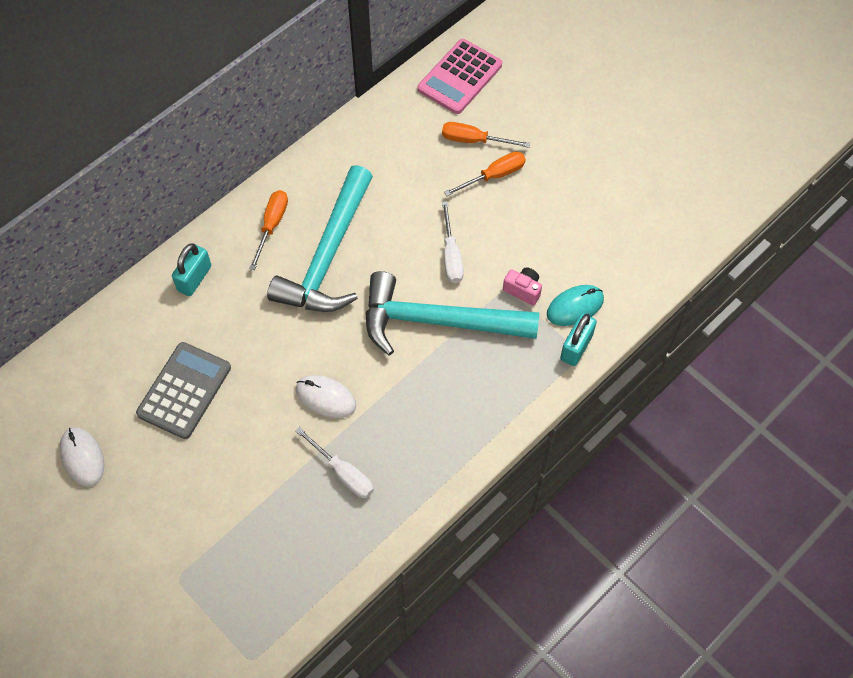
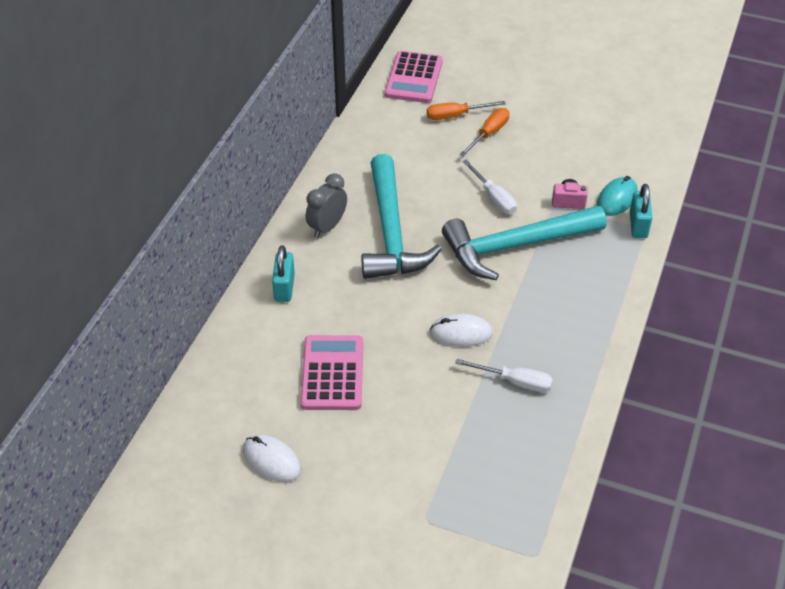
camera: 25 degrees left, 15 degrees down
(184, 390) = (332, 373): grey calculator -> pink calculator
(272, 225) = (327, 227): orange screwdriver -> grey clock

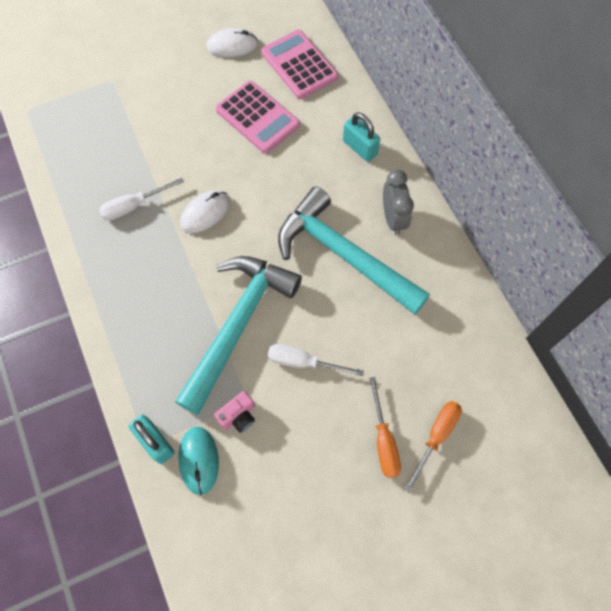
camera: 135 degrees right, 20 degrees up
(414, 78) = (528, 453): pink calculator -> pink calculator (299, 65)

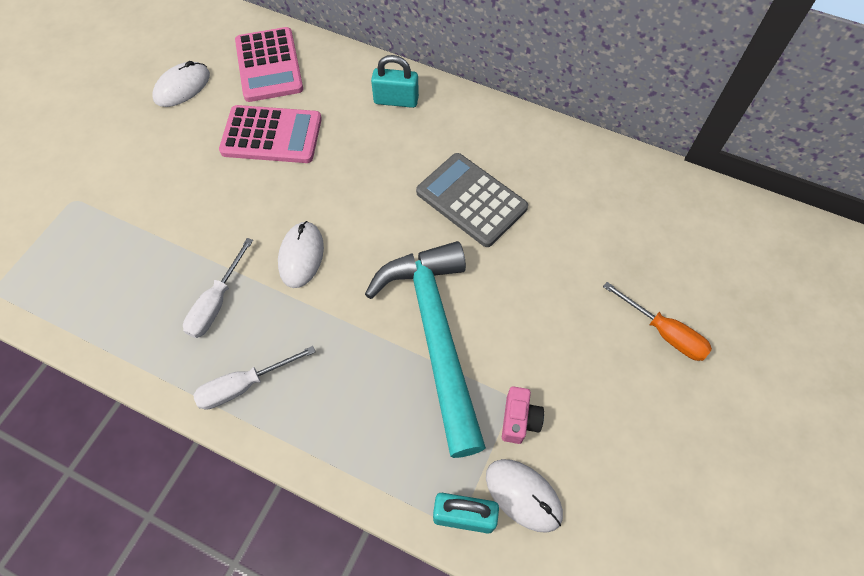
camera: 40 degrees left, 5 degrees down
(199, 460) = (523, 495): turquoise mouse -> white mouse
(299, 65) = (269, 65): pink calculator -> pink calculator turned 120 degrees counterclockwise
(303, 362) = (529, 321): white screwdriver -> white screwdriver (244, 385)
(343, 254) = (471, 200): turquoise hammer -> grey calculator
(393, 218) = (484, 140): grey clock -> none
(436, 436) = (700, 294): orange screwdriver -> none

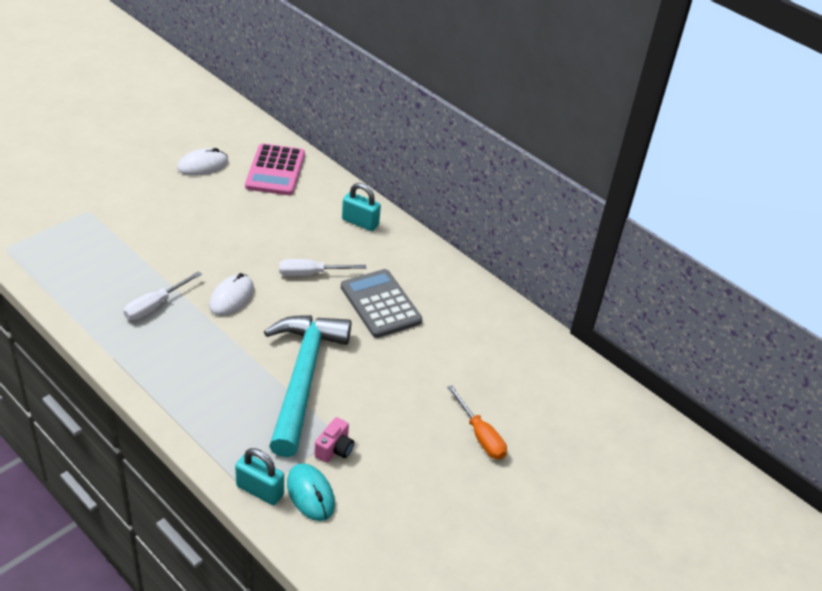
camera: 15 degrees right, 20 degrees down
(244, 385) = (147, 361): white screwdriver -> white screwdriver (311, 274)
(272, 135) = (252, 216): pink calculator -> none
(523, 495) = (310, 494): white mouse -> turquoise mouse

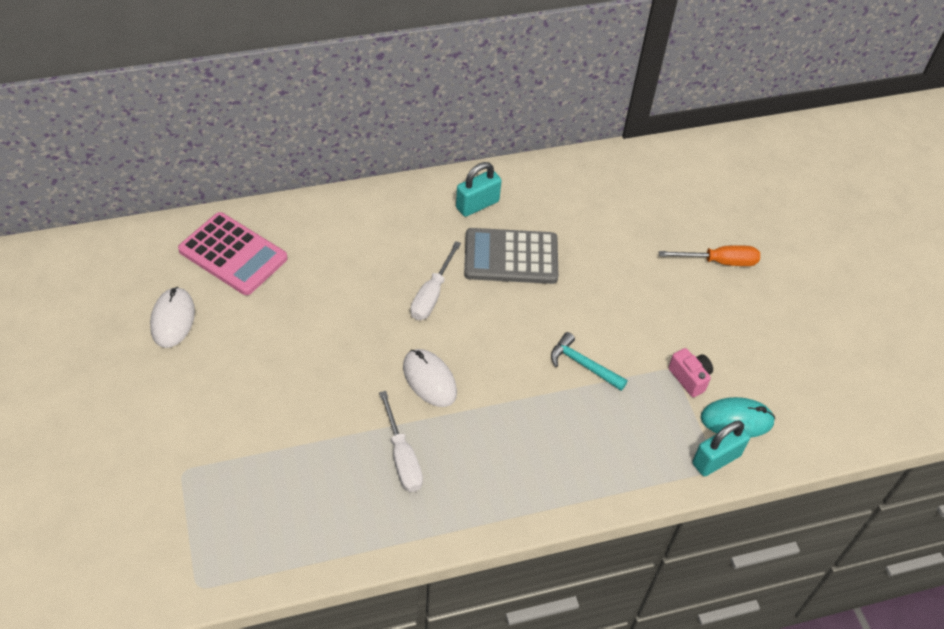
camera: 60 degrees left, 10 degrees up
(303, 378) = (583, 364): turquoise hammer -> turquoise hammer, size x0.41
(360, 222) = (374, 218): turquoise padlock -> turquoise padlock (477, 204)

